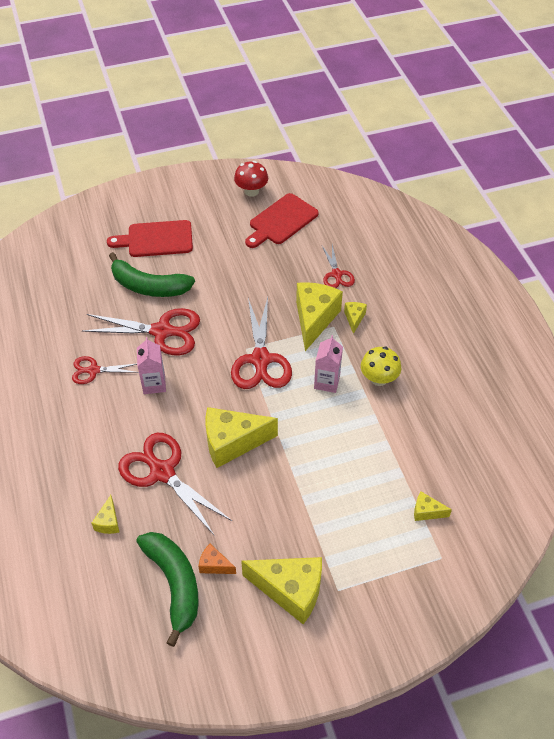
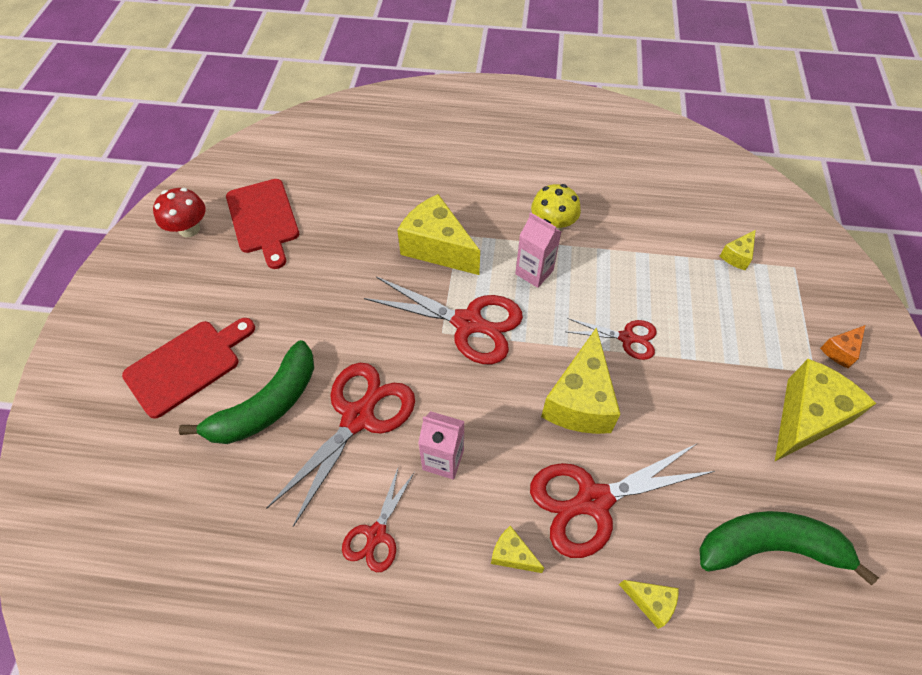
camera: 65 degrees left, 5 degrees up
(156, 239) = (187, 365): red cutting board -> red cutting board turned 150 degrees counterclockwise
(214, 565) = (753, 488): orange cheese -> orange cheese (840, 351)
(336, 274) = (384, 202): red scissors -> red scissors (626, 338)
(354, 319) = (458, 213): yellow cheese -> yellow cheese (512, 555)

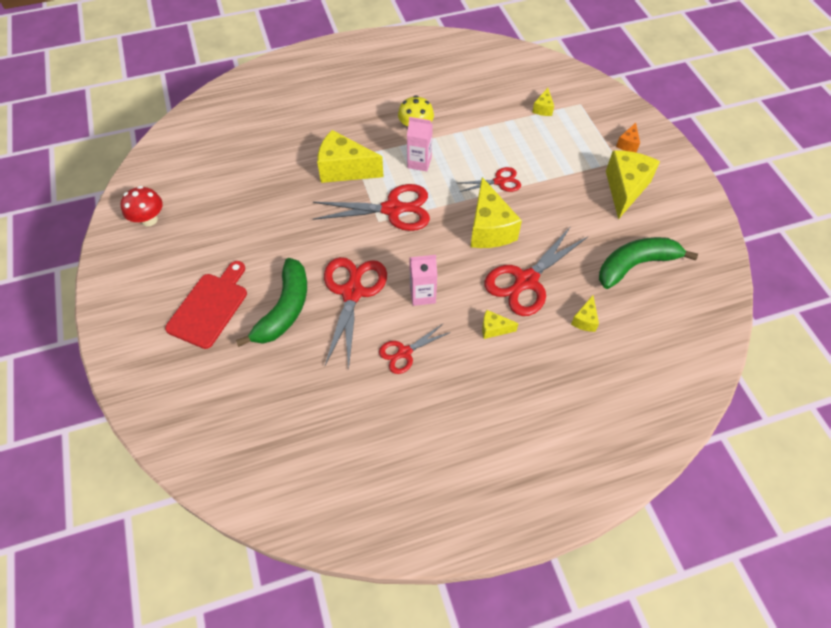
camera: 25 degrees left, 0 degrees up
(263, 219) = (203, 193): red cutting board -> none
(376, 534) = (404, 352): red scissors -> red scissors turned 60 degrees clockwise
(650, 602) = (585, 320): yellow cheese -> yellow cheese turned 105 degrees clockwise

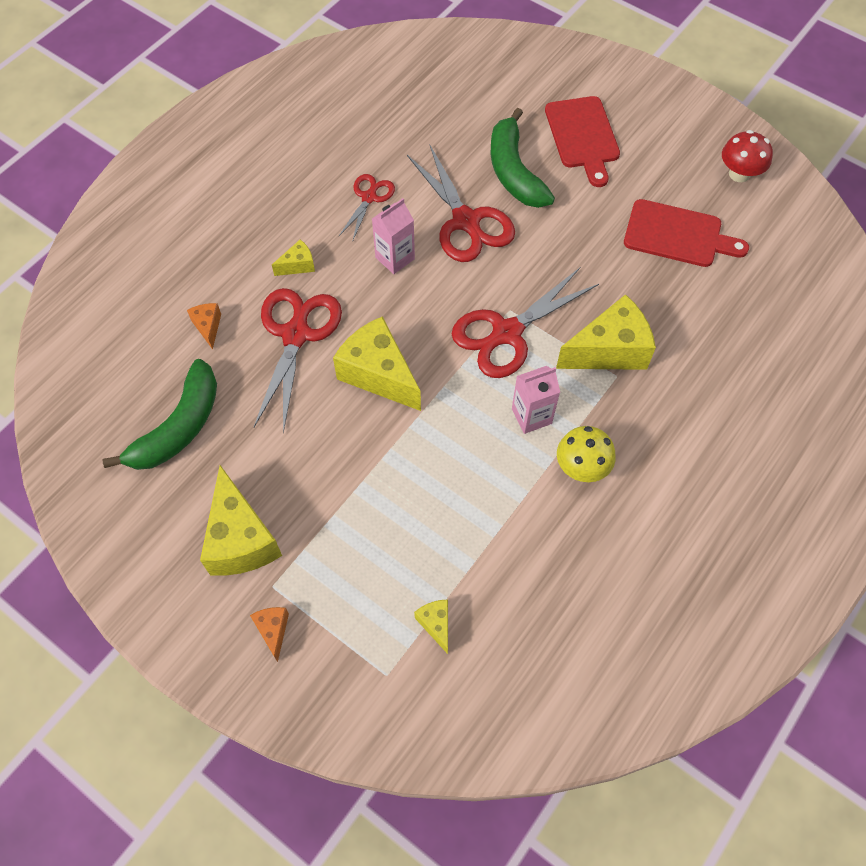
camera: 145 degrees right, 5 degrees up
(233, 206) = (677, 235): none -> red cutting board
(499, 181) = (411, 449): red scissors -> none
(585, 320) = (208, 327): yellow cheese -> orange cheese

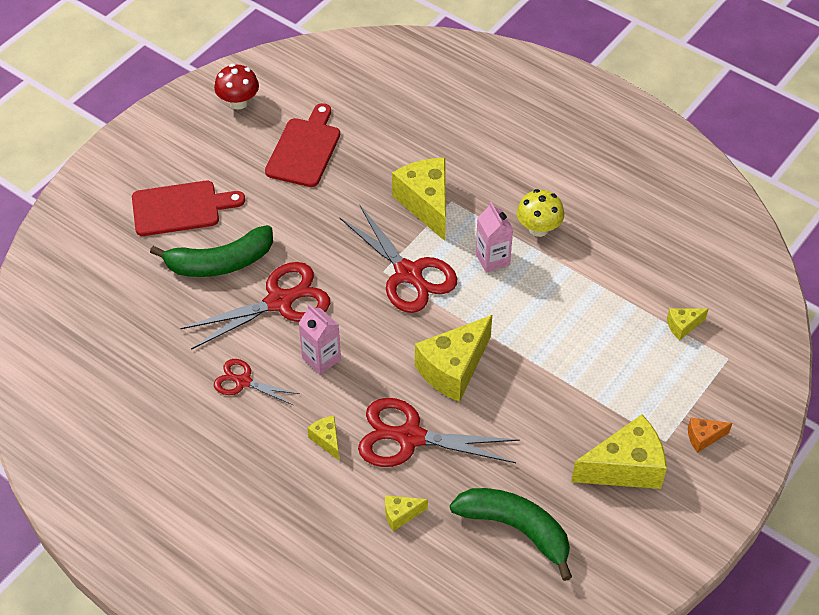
camera: 90 degrees left, 10 degrees down
(208, 327) = (401, 515): orange cheese -> yellow cheese

